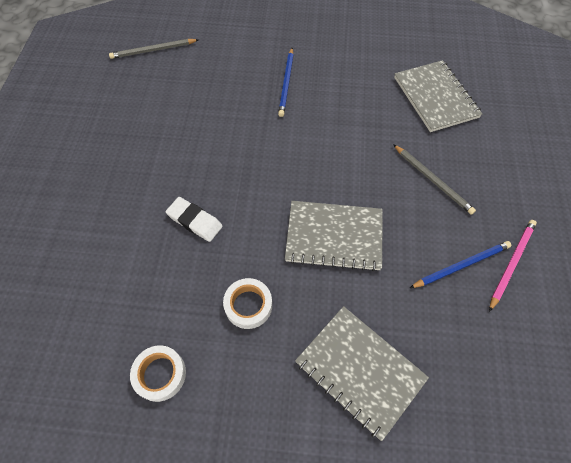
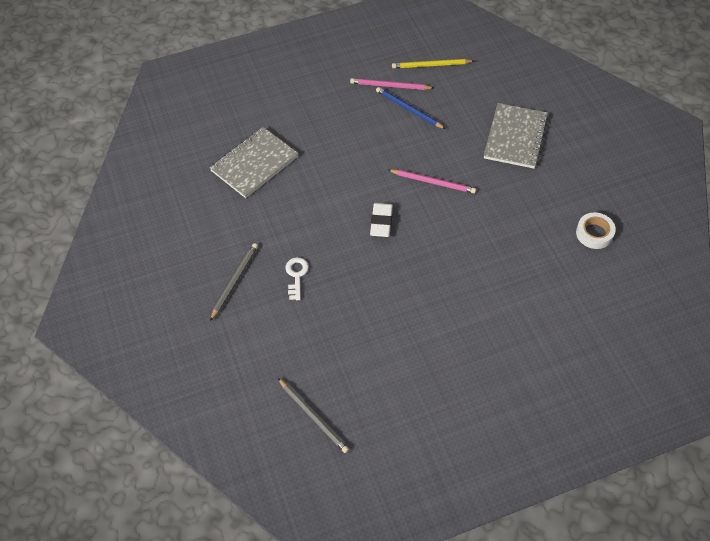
camera: 115 degrees left, 5 degrees down
(195, 221) = (479, 272): white eraser -> white eraser (381, 222)
(248, 305) = (517, 208): white tape -> none
(286, 83) = (296, 276): blue pencil -> white key
(334, 237) = (433, 182): grey notebook -> pink pencil
(433, 180) = (346, 142): grey pencil -> grey pencil (235, 281)
(538, 332) = (431, 65): none -> yellow pencil

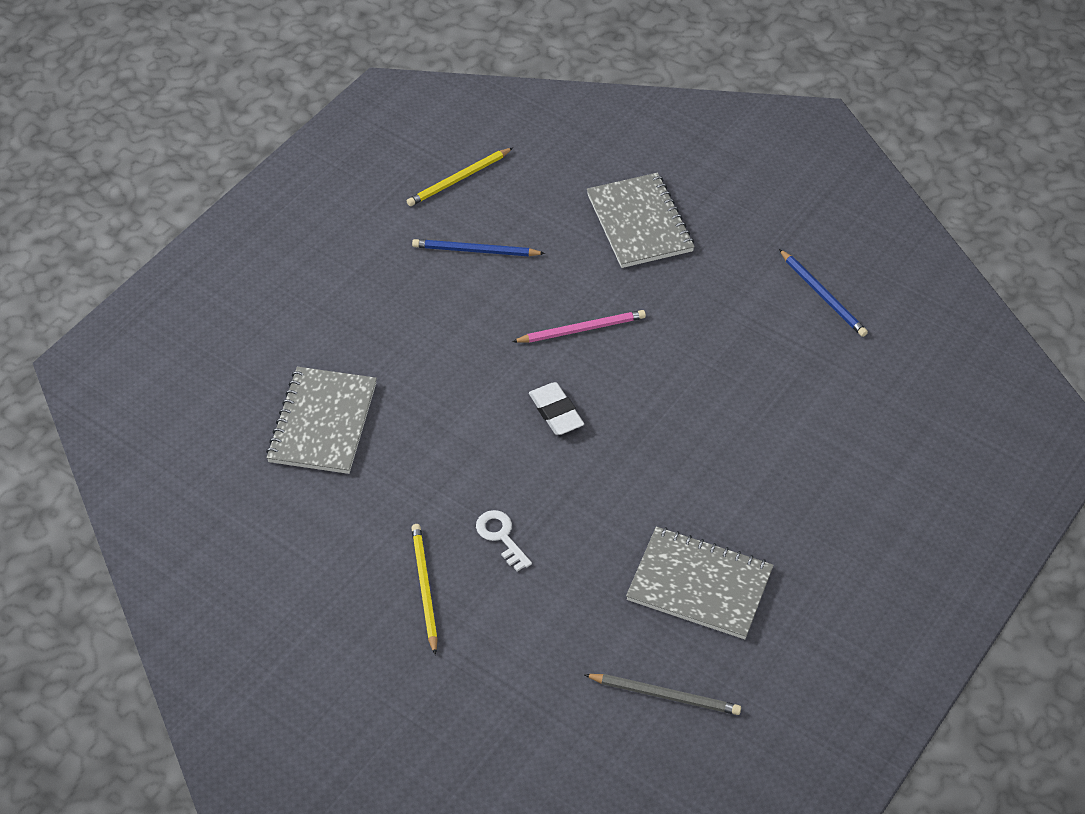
camera: 35 degrees left, 5 degrees down
(235, 281) = (424, 588): grey pencil -> yellow pencil
(383, 364) = (699, 585): none -> grey notebook
(390, 86) = (425, 231): pink pencil -> none
(594, 233) = (823, 295): white tape -> blue pencil

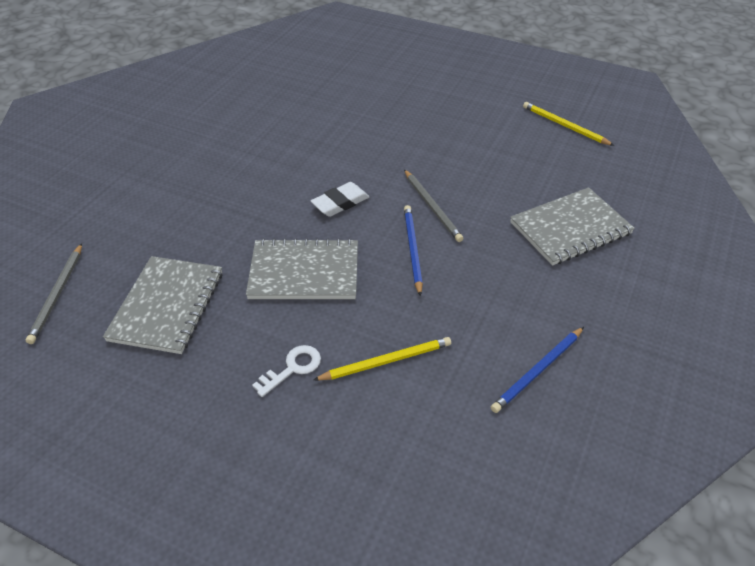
camera: 80 degrees right, 5 degrees down
(322, 422) = (309, 99): grey notebook -> grey notebook (304, 272)
(424, 588) = (170, 160): yellow pencil -> yellow pencil (386, 361)
(475, 251) = (493, 143): blue pencil -> blue pencil (412, 249)
(501, 537) = (215, 189): white key -> white key (292, 368)
(582, 329) = (432, 207): pink pencil -> grey pencil

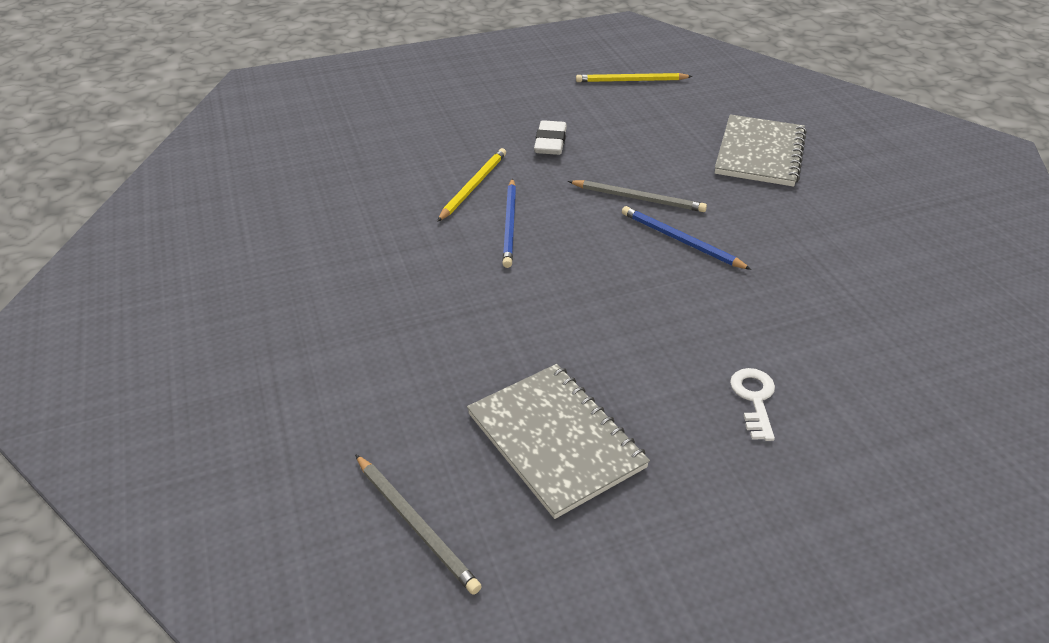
camera: 45 degrees left, 5 degrees down
(304, 272) = (627, 318): grey notebook -> none
(340, 203) = (557, 242): white eraser -> white eraser (550, 142)
(386, 361) = (808, 336): yellow pencil -> yellow pencil (473, 186)
(537, 371) = (905, 265): blue pencil -> blue pencil (510, 225)

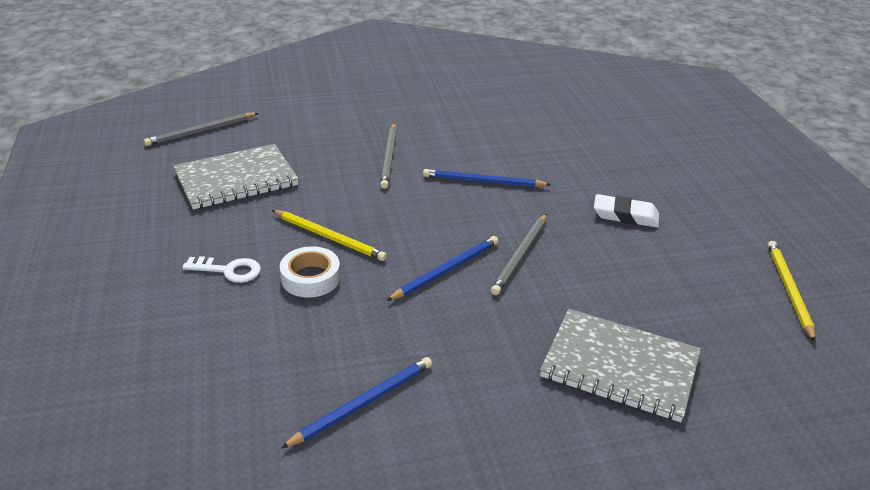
camera: 95 degrees right, 5 degrees down
(468, 300) = (389, 157): none -> grey pencil
(473, 186) = (543, 169): yellow pencil -> yellow pencil (329, 237)
(735, 330) = (310, 278): none -> white tape
(880, 273) = (363, 403): none -> blue pencil

